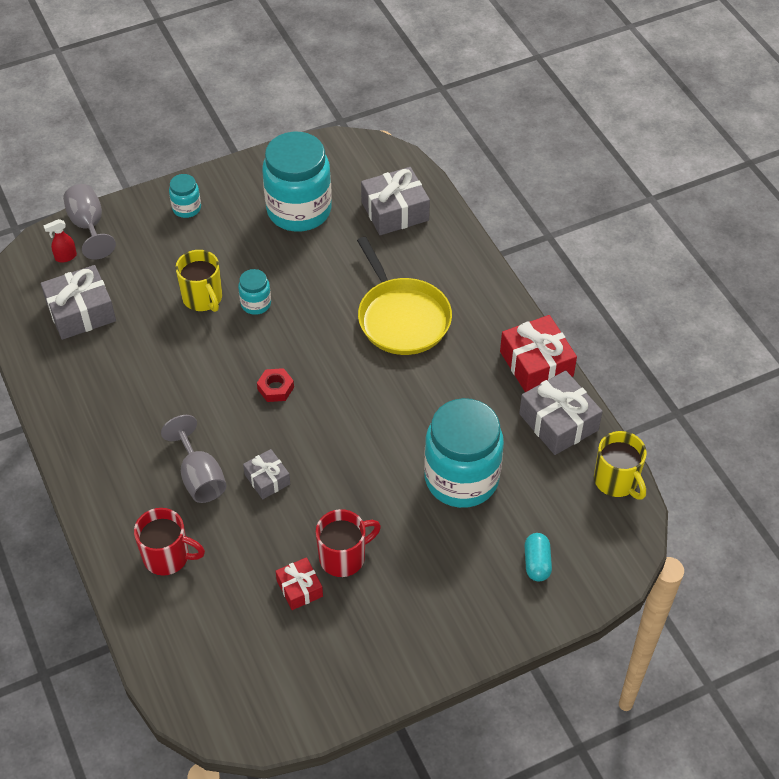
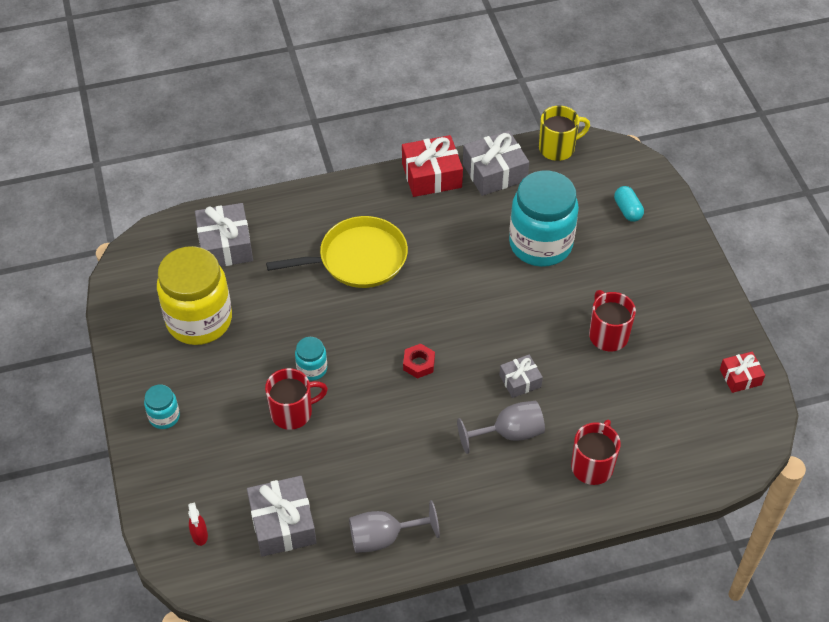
camera: 80 degrees left, 0 degrees up
(89, 226) = (160, 510): grey goblet -> grey goblet (384, 537)
(203, 298) = (293, 412): yellow mug -> red mug
(299, 210) = (199, 320): turquoise jar -> yellow jar
(299, 588) = (635, 369): red gift -> red gift (740, 377)
(537, 563) = (627, 210): turquoise capsule -> turquoise capsule turned 60 degrees clockwise

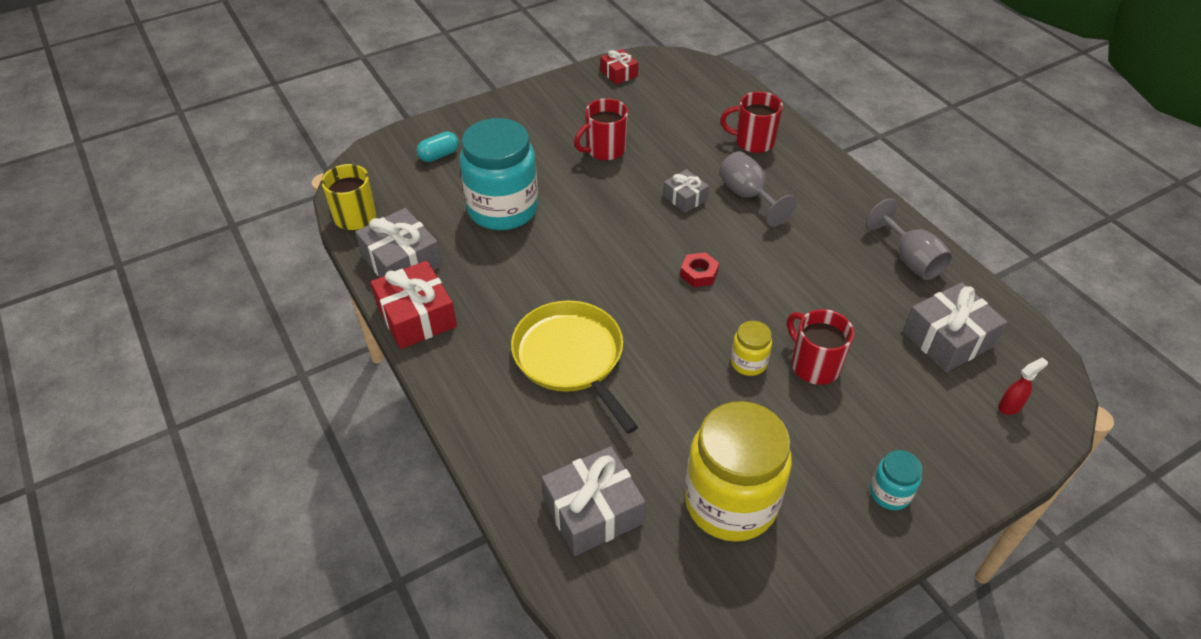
camera: 105 degrees left, 5 degrees down
(312, 369) = (748, 362): turquoise jar -> yellow jar

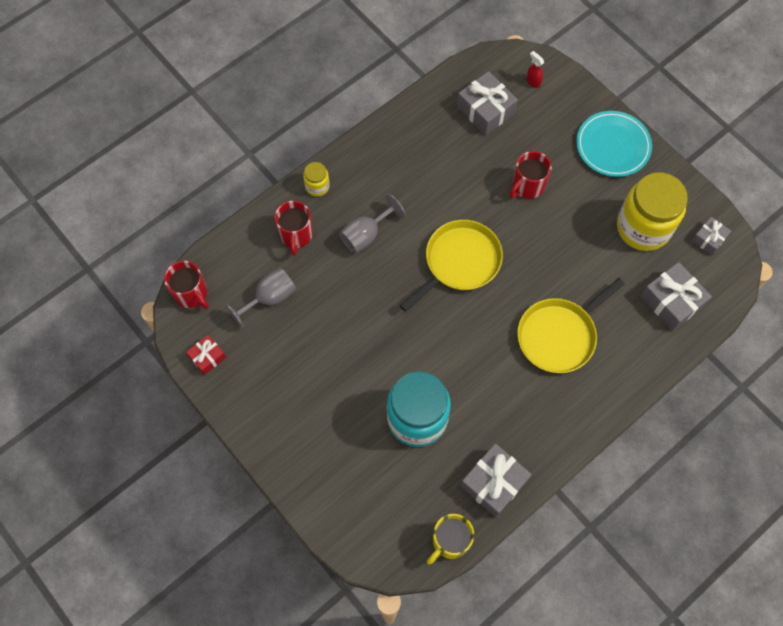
camera: 100 degrees left, 20 degrees up
(416, 316) = (548, 453): red gift -> none
(439, 155) = (356, 492): turquoise capsule -> none
(604, 150) = (325, 351): red mug -> red mug (191, 294)
(685, 198) = (377, 280): grey gift -> grey gift (709, 239)
(699, 274) = (459, 262): red nut -> yellow pan
(748, 362) = (535, 224): yellow jar -> yellow jar (317, 186)
(890, 493) = (612, 146): turquoise jar -> turquoise plate
(910, 259) = (415, 128): grey goblet -> grey goblet (269, 298)

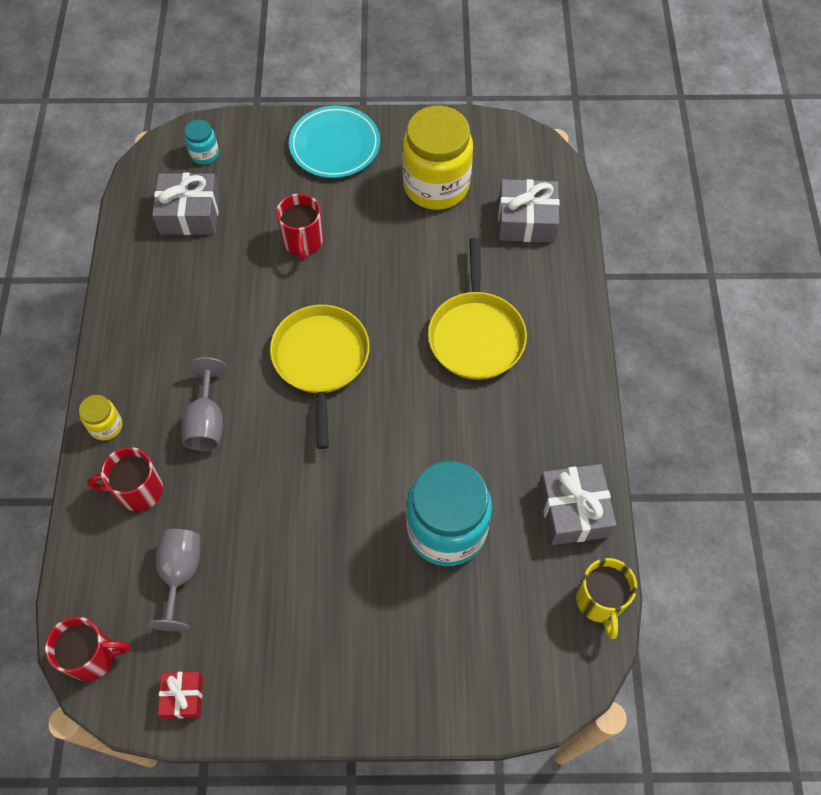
camera: 50 degrees left, 5 degrees down
(296, 235) = (138, 490): red mug -> red mug turned 135 degrees clockwise
(533, 82) = (204, 154): red spray bottle -> turquoise jar
(709, 239) = (495, 147): grey gift -> none

